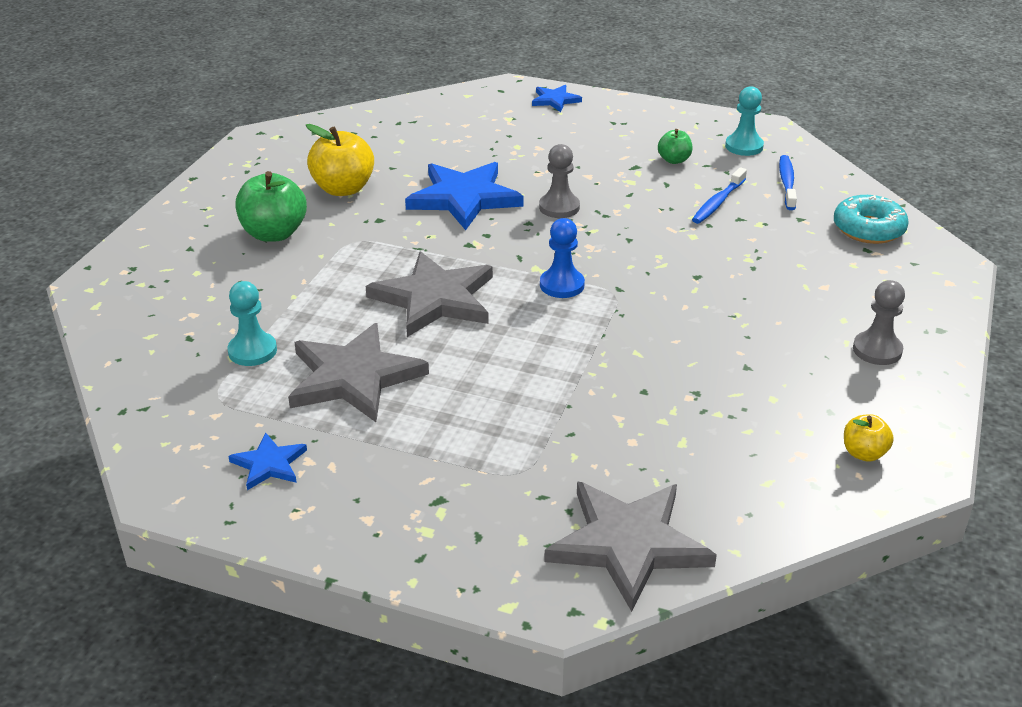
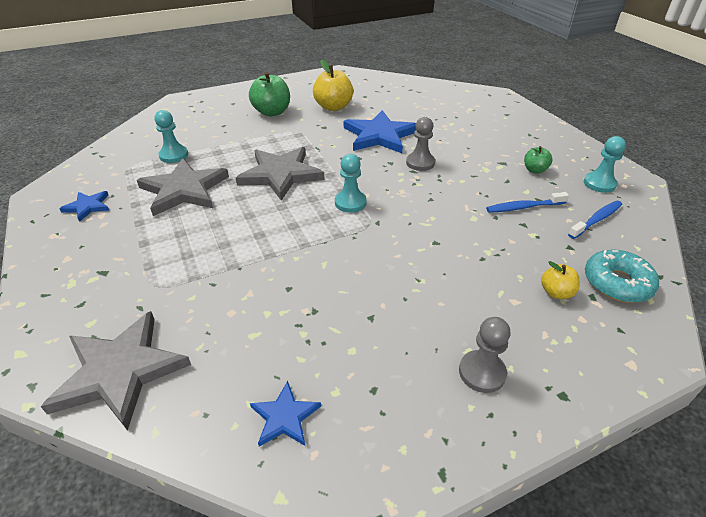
camera: 45 degrees right, 5 degrees up
(555, 100) = (512, 110): blue star -> blue star (284, 417)
(562, 285) = (350, 203): blue pawn -> turquoise pawn
(864, 453) = (344, 441): yellow apple -> yellow apple (556, 292)

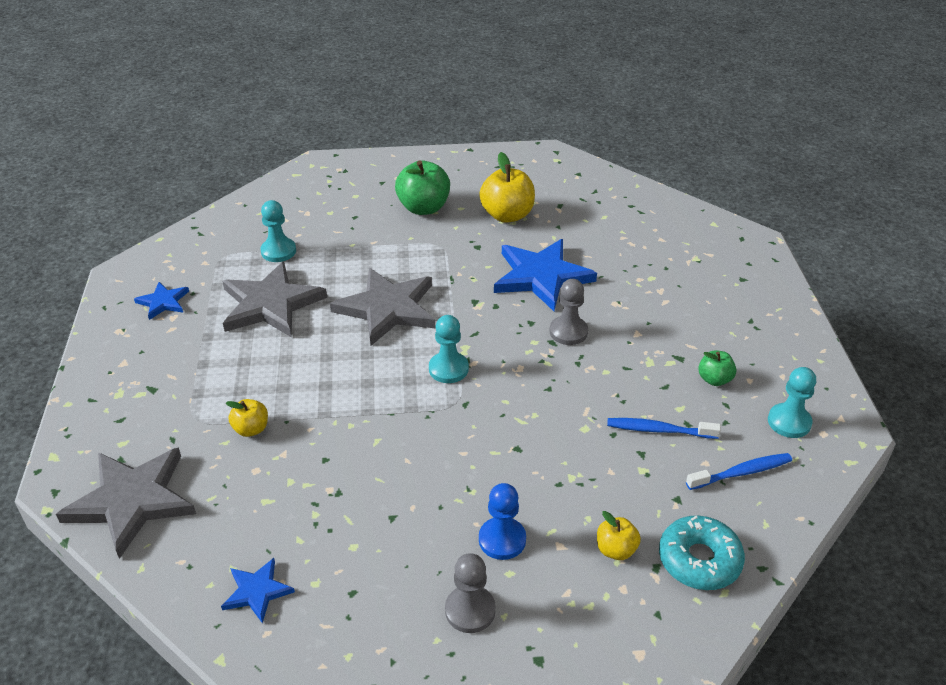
camera: 20 degrees right, 0 degrees up
(211, 281) = (251, 429): none -> yellow apple
(469, 309) = (502, 540): none -> blue pawn

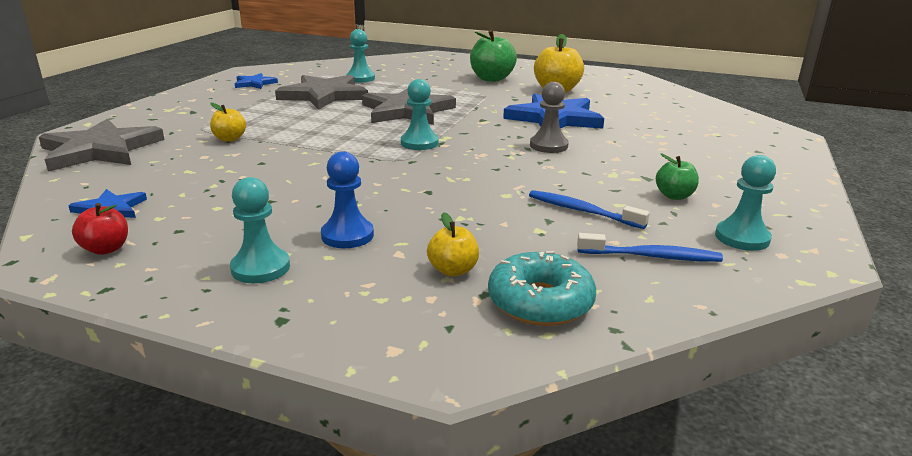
camera: 25 degrees right, 15 degrees down
(316, 644) = (106, 249): none -> red apple
(470, 610) = (260, 268): grey pawn -> turquoise pawn

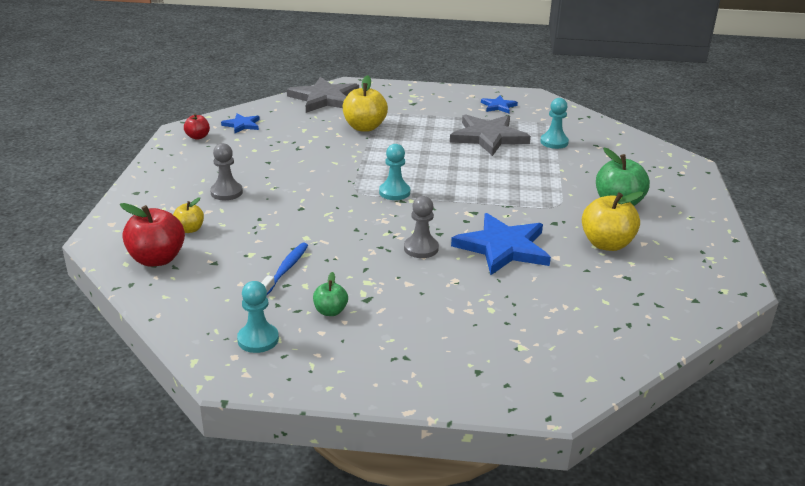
camera: 75 degrees right, 5 degrees up
(230, 139) = (364, 127): yellow apple -> yellow apple, size x1.83
(260, 268) = (184, 177): turquoise pawn -> none
(347, 235) = (226, 192): blue pawn -> grey pawn
(407, 111) = (473, 176): grey star -> none
(540, 302) = (157, 259): turquoise donut -> red apple
(652, 256) = (219, 298): blue toothbrush -> none

